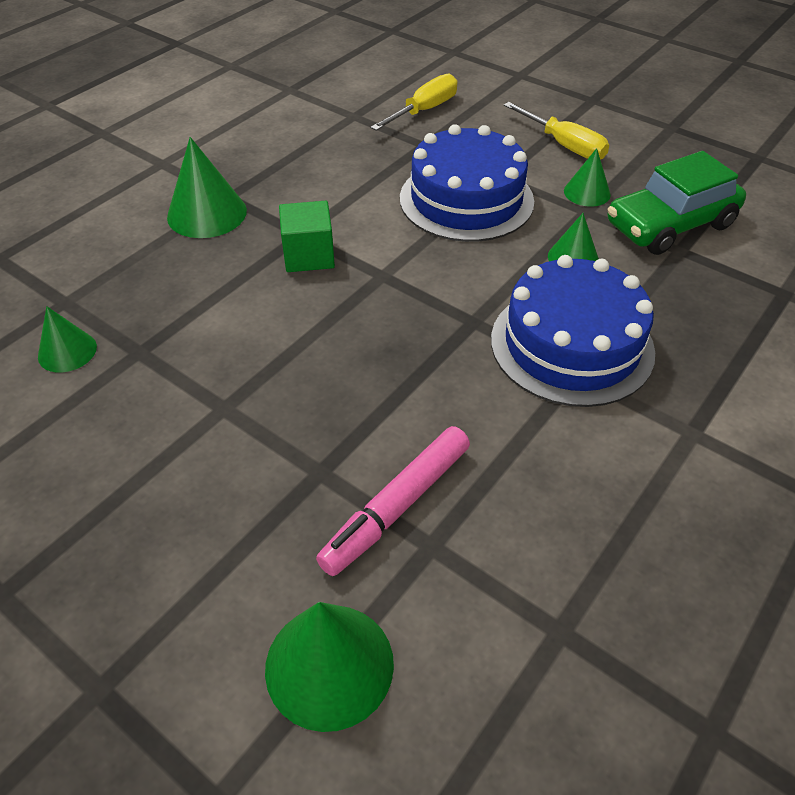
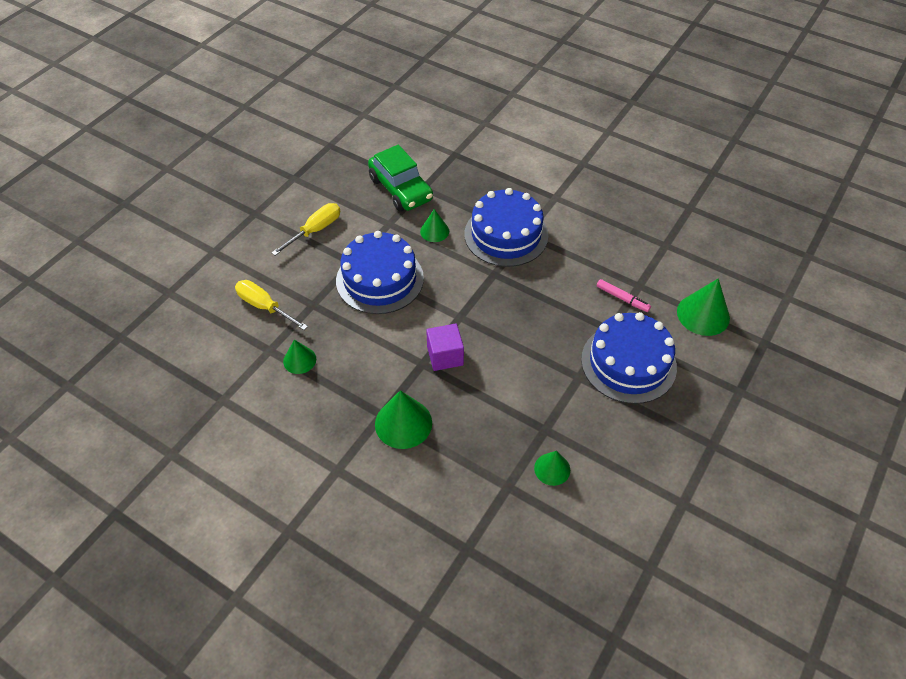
camera: 95 degrees left, 5 degrees up
(233, 487) = (628, 363): none -> blue cake
(309, 255) = (445, 356): green cube -> purple cube
(396, 506) = (622, 298): pink marker -> pink marker, size x0.62
(587, 192) = (369, 222): green cone -> green cone (299, 360)

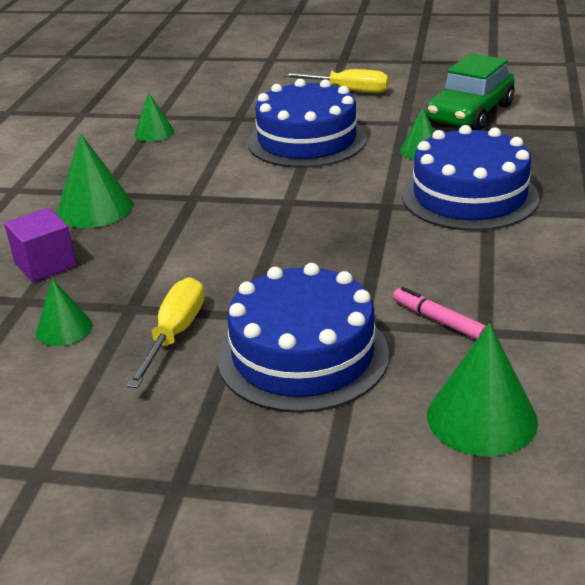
camera: 70 degrees right, 20 degrees down
(265, 307) = (215, 98): yellow screwdriver -> yellow screwdriver (174, 334)
(445, 356) = (214, 208): purple cube -> purple cube (45, 264)
(622, 298) = (438, 320): pink marker -> pink marker turned 120 degrees clockwise

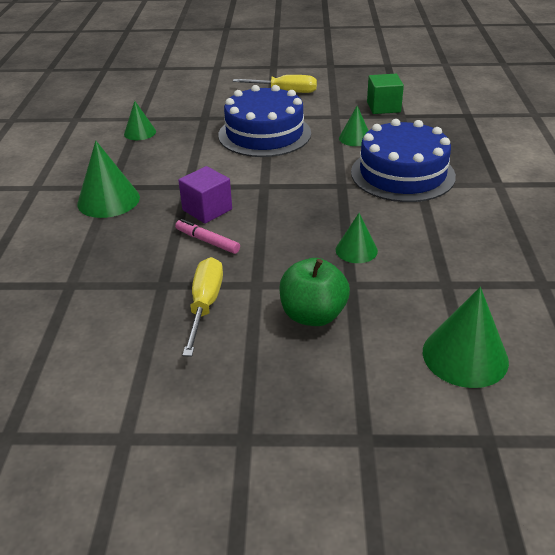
camera: 10 degrees left, 5 degrees up
(45, 264) = (80, 252): purple cube -> purple cube (207, 210)
(64, 328) = (111, 307): green cone -> green cone (356, 250)
(303, 355) = (313, 315): blue cake -> green apple
(438, 320) = (409, 278): pink marker -> pink marker (207, 241)
(470, 114) = (383, 107): green car -> green cube

